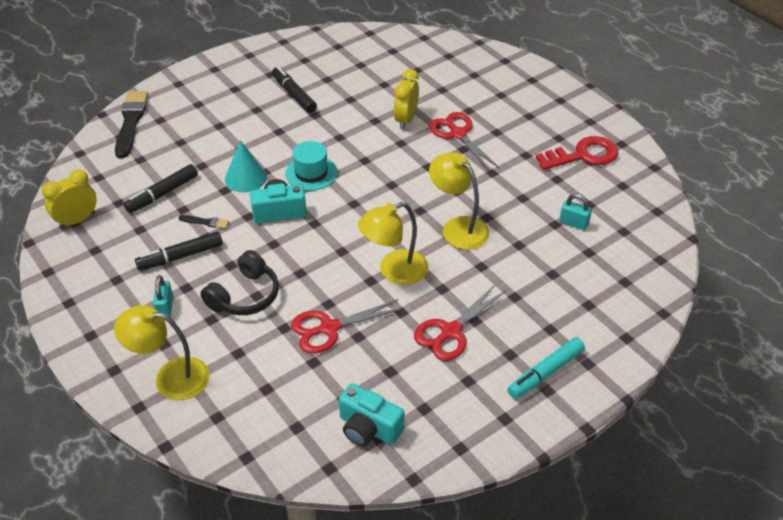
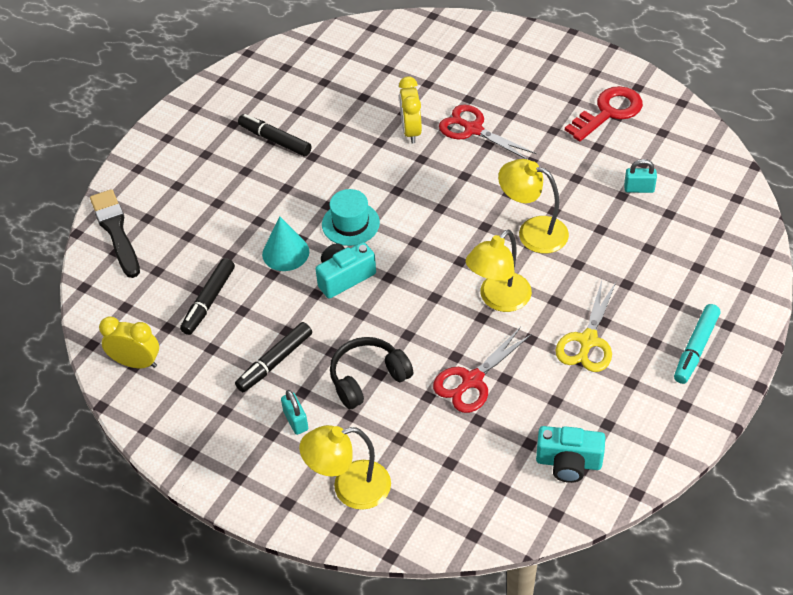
camera: 20 degrees left, 5 degrees up
(77, 220) = (136, 363): yellow clock -> yellow clock turned 75 degrees clockwise
(205, 222) = (276, 315): black brush -> none
(245, 296) = (368, 378): black headphones -> black headphones turned 135 degrees counterclockwise
(450, 332) = (588, 341): red scissors -> yellow scissors

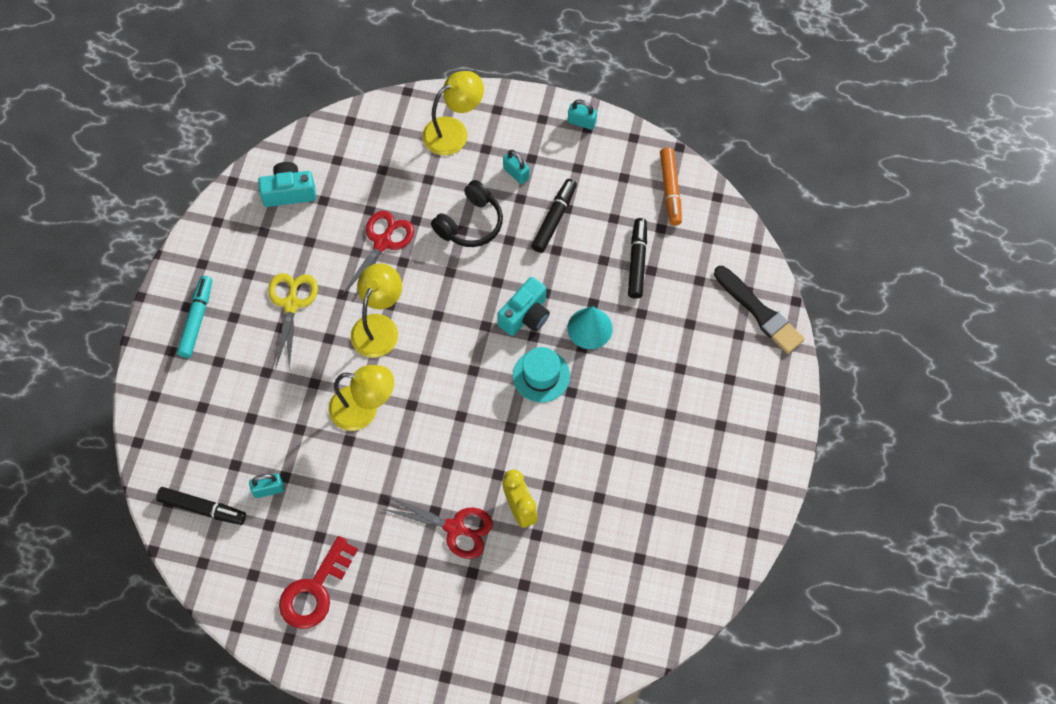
camera: 160 degrees right, 15 degrees up
(136, 363) = (670, 190): yellow clock -> orange marker
(194, 462) = (581, 122): none -> turquoise padlock
(275, 140) = (657, 461): black marker -> black marker (202, 508)

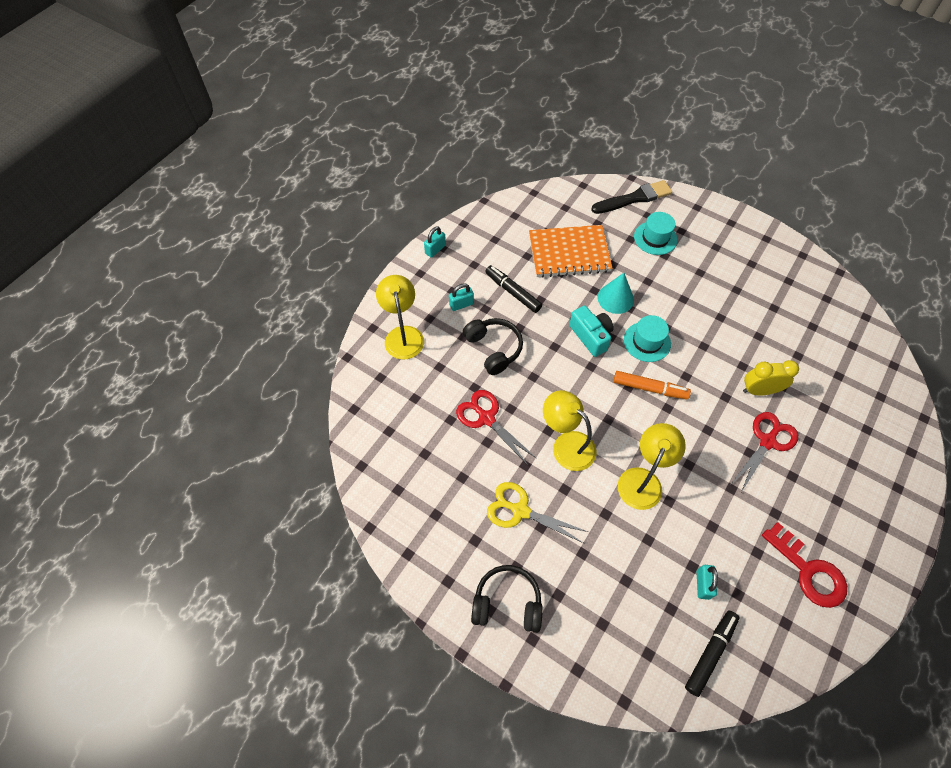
camera: 70 degrees left, 5 degrees down
(197, 319) = (507, 603): turquoise marker -> black headphones
(289, 192) = (404, 480): turquoise camera -> none
(637, 261) = (569, 253): black marker -> orange notebook
(670, 190) = (517, 216): orange marker -> orange marker (649, 388)
(703, 351) = (655, 238): none -> turquoise hat

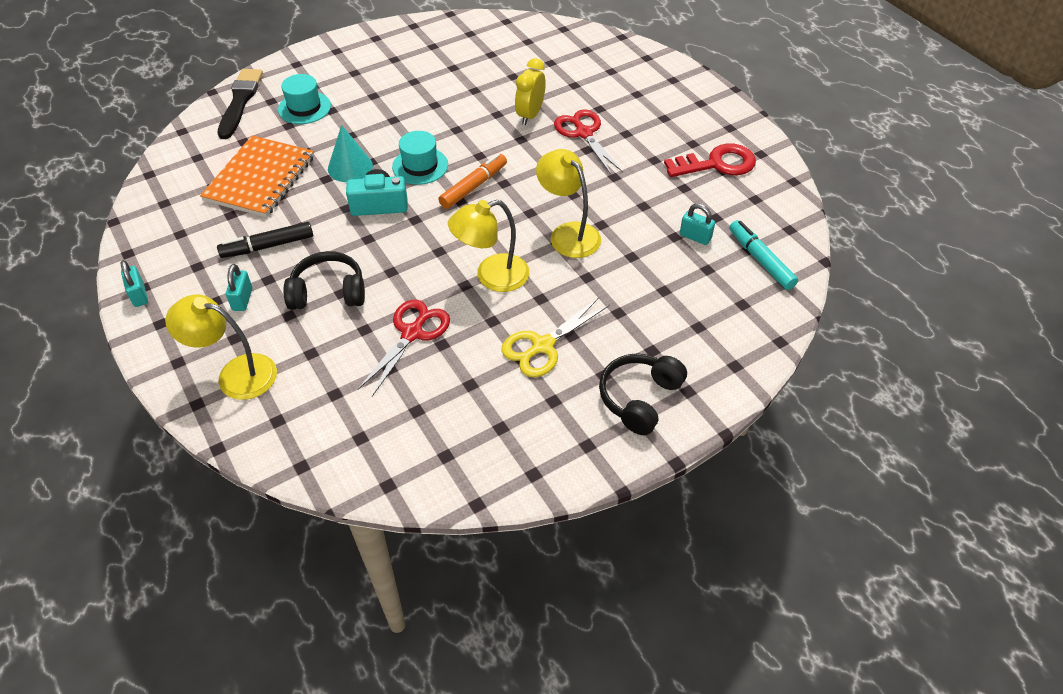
camera: 65 degrees left, 10 degrees down
(486, 418) = (412, 333): red scissors -> red scissors turned 135 degrees clockwise
(710, 653) = (760, 260): black marker -> turquoise marker

